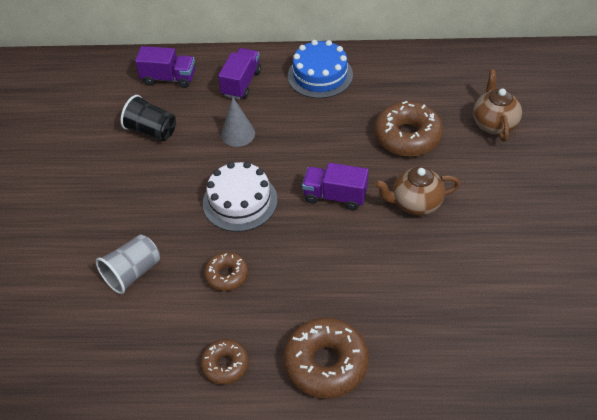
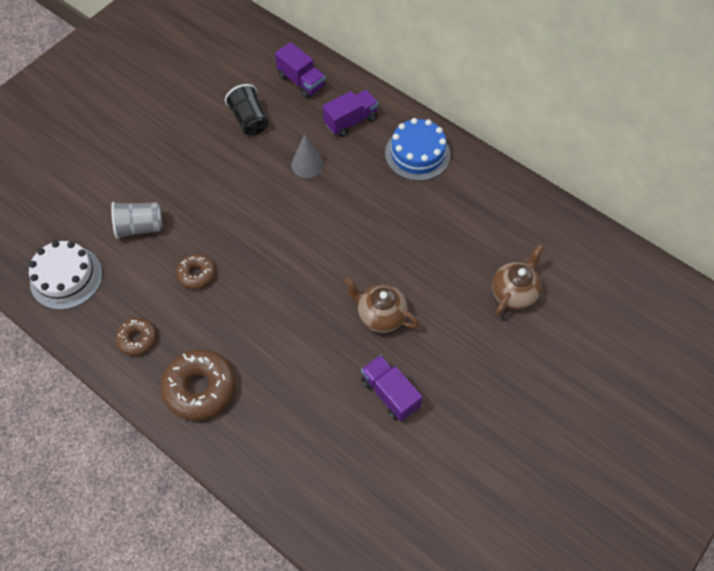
camera: 35 degrees right, 10 degrees up
(240, 201) = (257, 222): white cake -> white cake (66, 277)
(335, 196) = (327, 267): purple truck -> purple truck (390, 394)
(407, 136) = (432, 255): brown donut -> none

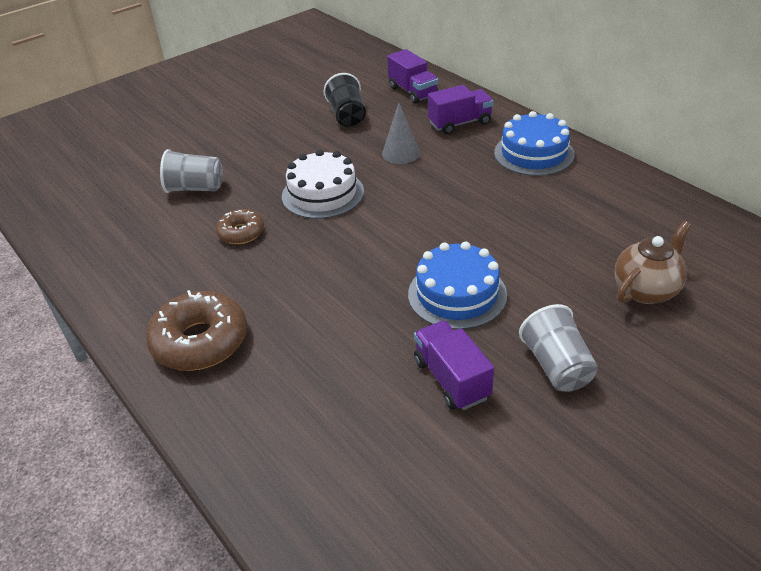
camera: 15 degrees right, 20 degrees down
(66, 277) = (95, 222): white cake -> white cake (322, 194)
(137, 339) = (147, 284): brown donut -> none
(380, 316) = (457, 294): brown teapot -> blue cake
(459, 371) = (556, 366): none -> grey cup

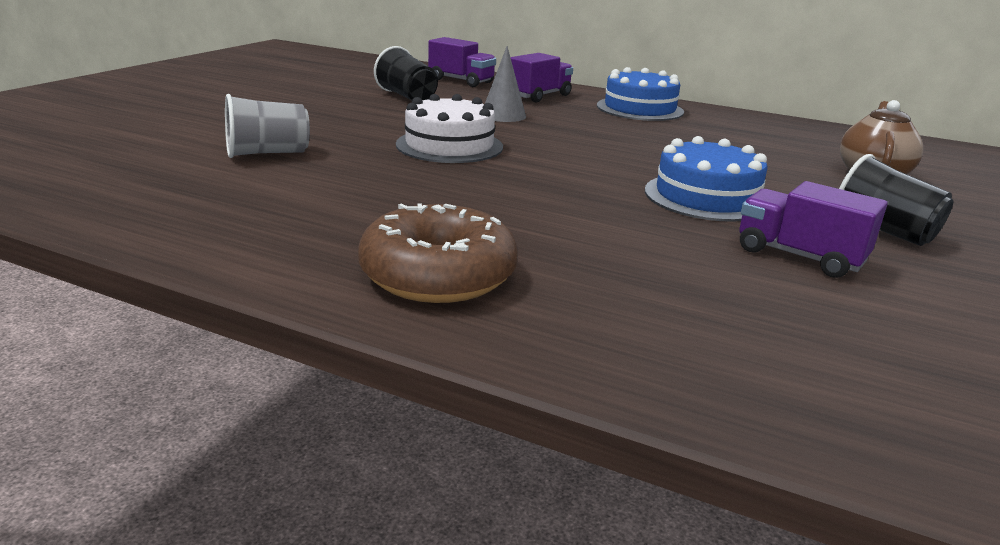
camera: 30 degrees left, 15 degrees down
(241, 233) = (379, 180): brown donut -> none
(556, 366) = (882, 231): grey cup -> black cup

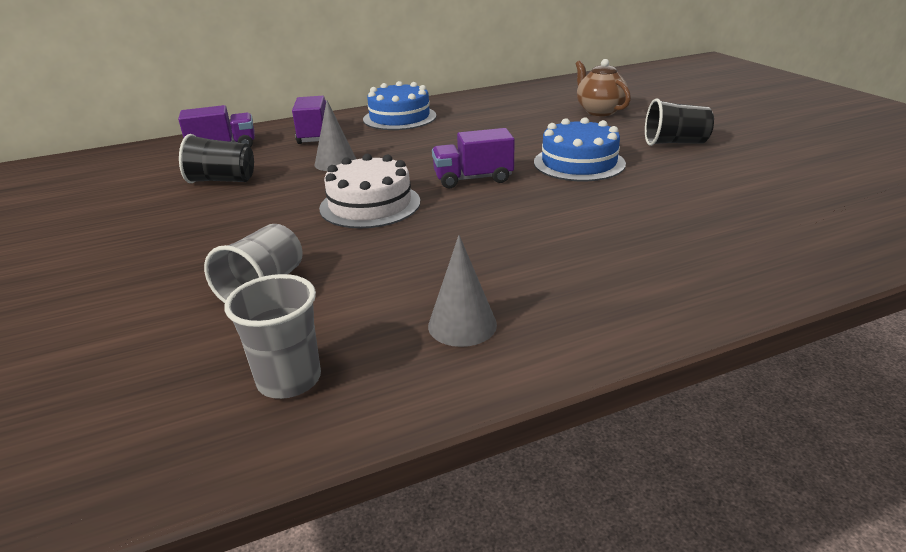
camera: 45 degrees left, 5 degrees up
(154, 195) = (289, 379): none -> grey cup
(295, 228) = (462, 325): none -> grey cone
(438, 274) = (609, 292): brown donut -> none
(799, 256) = (686, 175): purple truck -> purple truck (473, 179)

